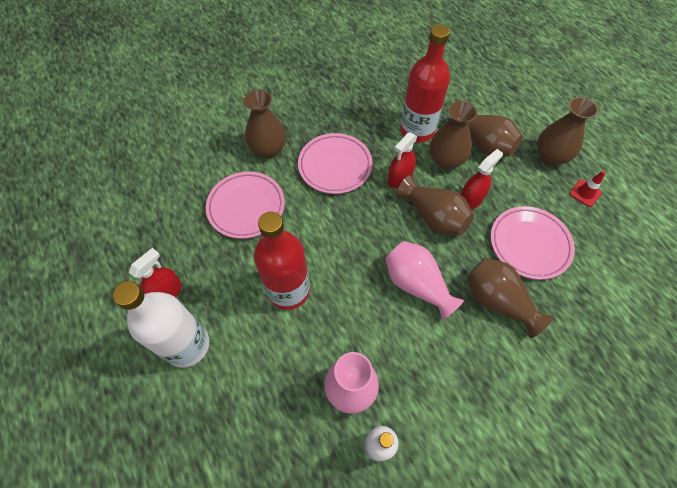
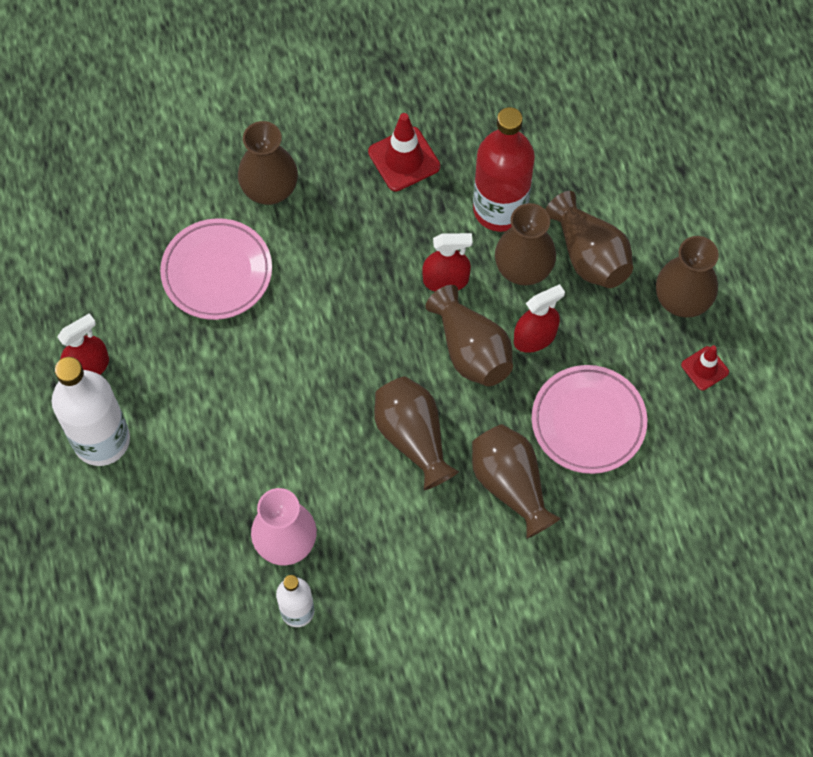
camera: 15 degrees right, 5 degrees up
(288, 290) = (244, 403): red bottle -> none
(335, 166) = (358, 239): pink plate -> none
(348, 116) = (404, 159): none -> red traffic cone
(400, 178) = (446, 280): red spray bottle -> red spray bottle turned 150 degrees counterclockwise
(417, 284) = (413, 437): pink vase -> brown vase

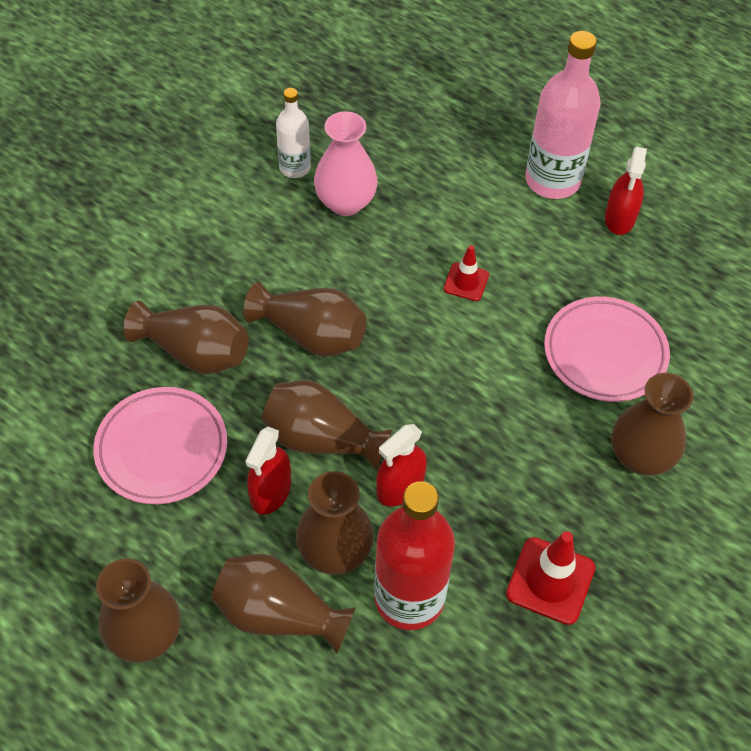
camera: 140 degrees right, 10 degrees down
(101, 440) = (552, 180): white bottle -> pink bottle
(705, 368) = (76, 577): red traffic cone -> red traffic cone (466, 282)

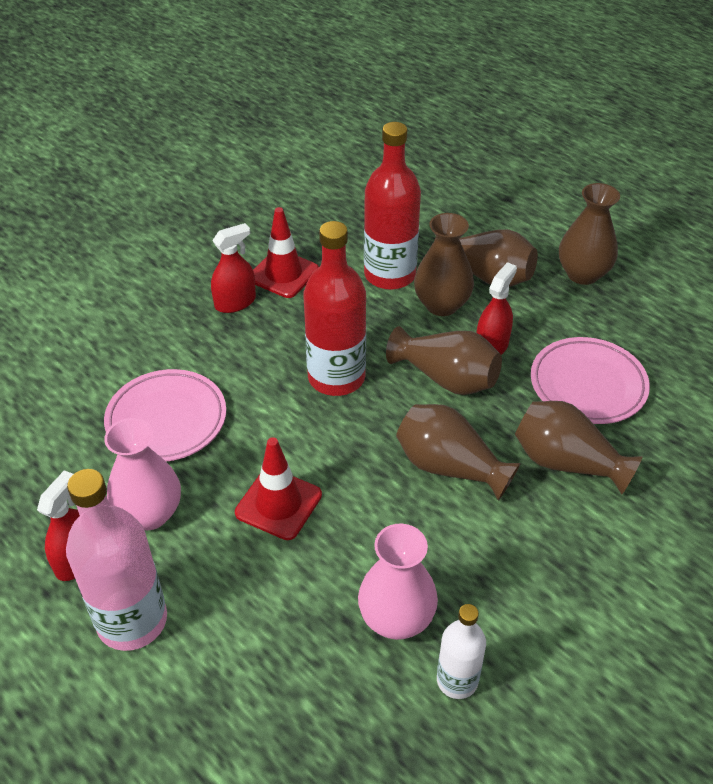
camera: 170 degrees left, 10 degrees down
(400, 487) = (383, 339): red spray bottle -> red spray bottle (235, 302)
(444, 426) = (336, 377): none -> red bottle
(466, 282) = (278, 504): red traffic cone -> red traffic cone, size x1.64
(577, 261) = (149, 514): none -> pink vase
(640, 457) = (177, 339): brown vase -> none

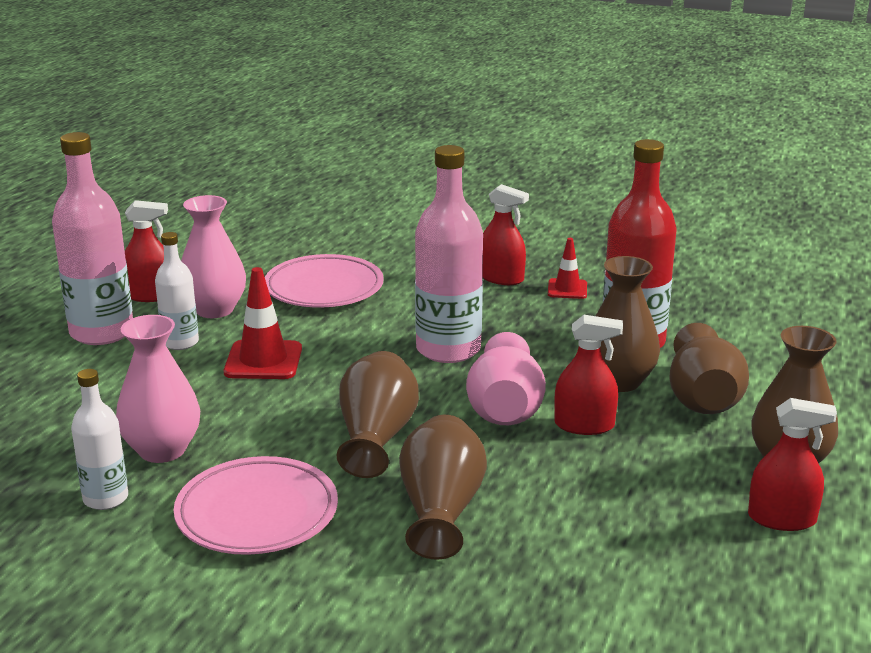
camera: 65 degrees right, 20 degrees down
(201, 558) = (180, 342): none -> white bottle
(283, 274) = (567, 289): red traffic cone -> red traffic cone, size x0.61
(336, 377) = (448, 349): red bottle -> pink bottle
(446, 378) = (505, 408): brown vase -> pink vase
(588, 385) = (583, 503): pink plate -> pink plate (257, 513)
(641, 305) = (782, 519): none -> red spray bottle

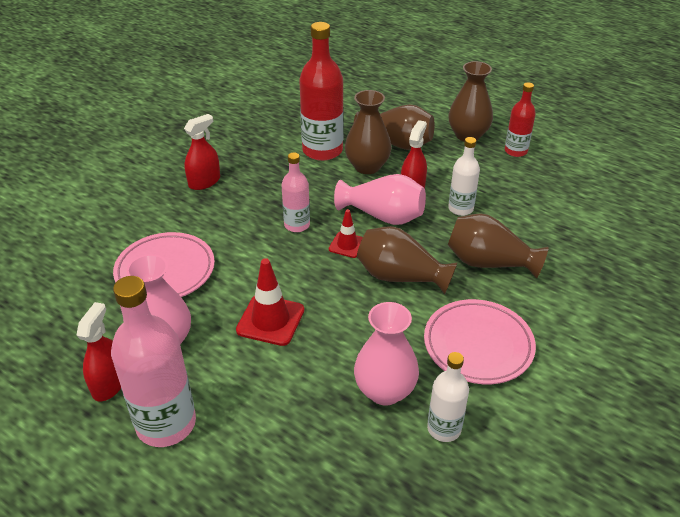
camera: 75 degrees left, 15 degrees up
(180, 342) = (215, 368): white bottle -> white bottle (460, 209)
(448, 349) = (297, 225): pink bottle -> pink bottle, size x0.56
(567, 289) = (238, 158): red traffic cone -> red traffic cone (347, 245)
(782, 519) = (515, 151): red spray bottle -> red bottle

